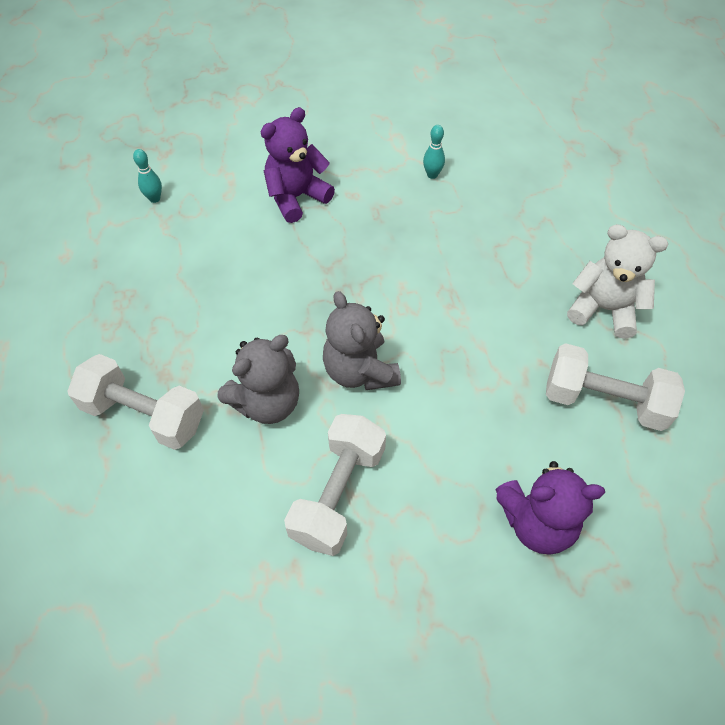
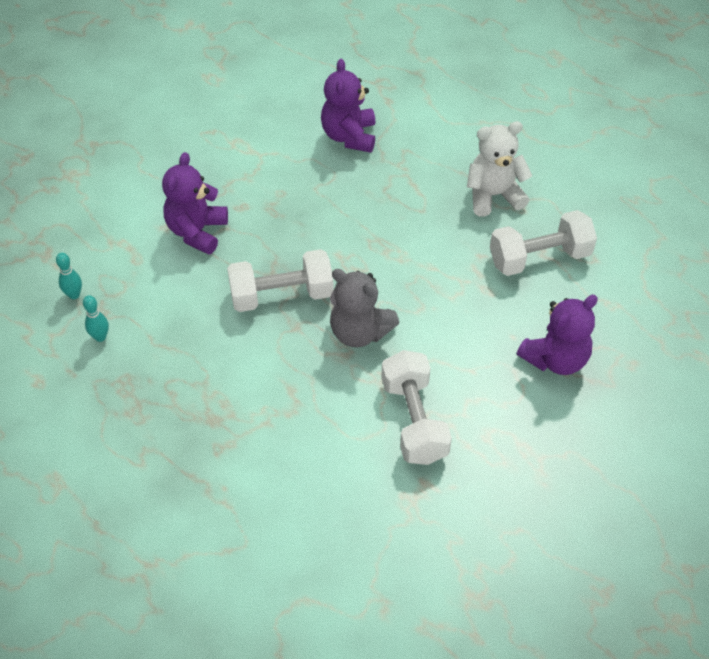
camera: 35 degrees left, 5 degrees down
(144, 414) = (224, 455): white dumbbell -> white dumbbell (281, 295)
(267, 402) = (310, 392): grey teddy bear -> none
(432, 175) = (292, 159): turquoise bowling pin -> turquoise bowling pin (100, 337)
(502, 180) = (349, 136): none -> purple teddy bear

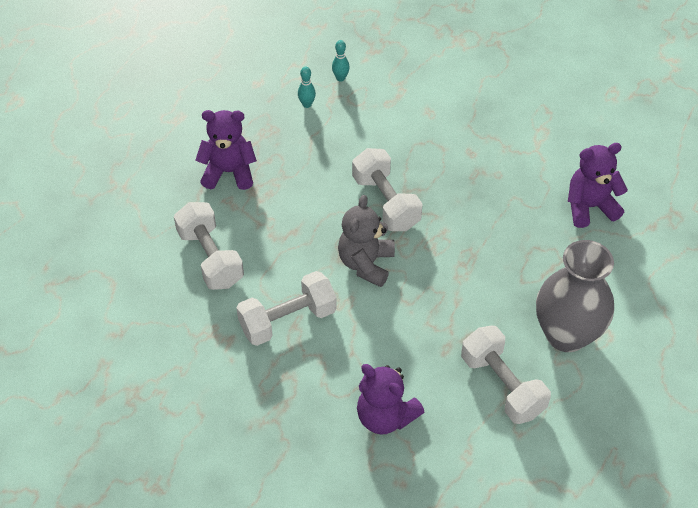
camera: 75 degrees right, 0 degrees up
(197, 231) = (431, 131): purple teddy bear -> purple teddy bear (229, 172)
(301, 482) = (210, 258): none -> white dumbbell
(493, 195) = (566, 334): white teddy bear -> grey vase

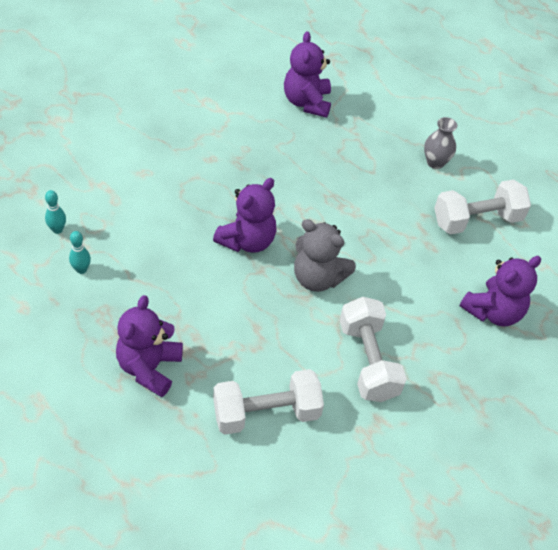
camera: 80 degrees left, 0 degrees up
(386, 202) = (247, 240): white dumbbell -> purple teddy bear
(566, 334) = (435, 162): grey vase -> grey vase, size x0.47

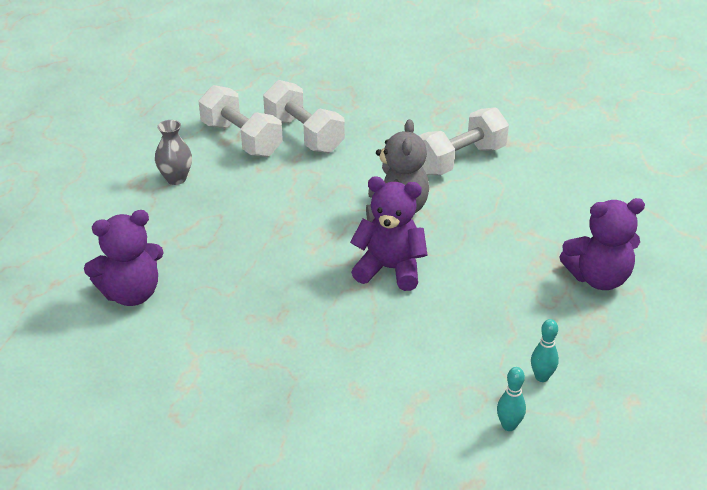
camera: 110 degrees left, 15 degrees down
(266, 413) = (566, 197): white dumbbell -> white dumbbell (304, 135)
(493, 311) = (346, 112): purple teddy bear -> none

